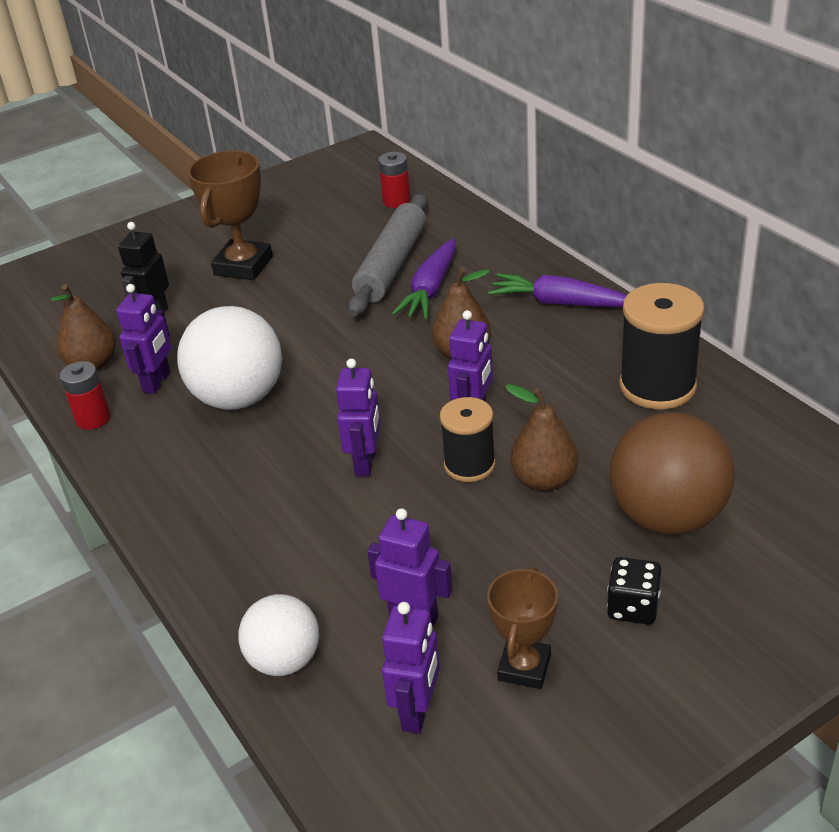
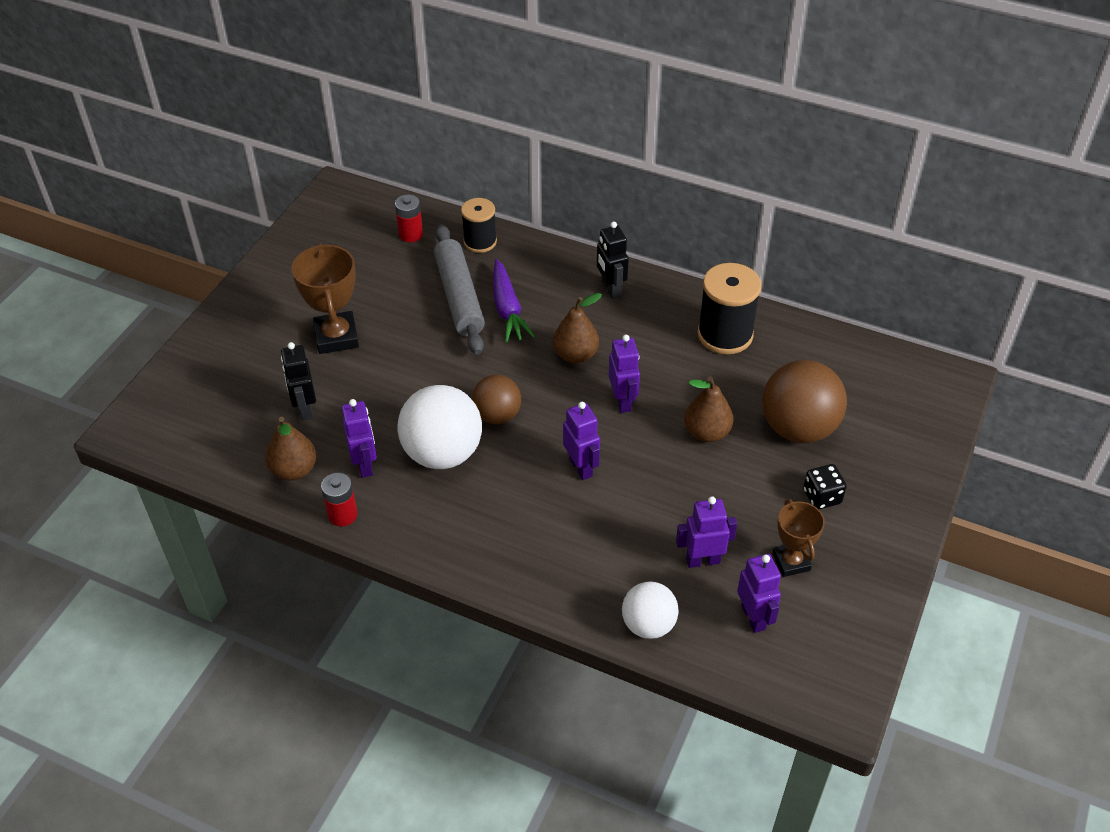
camera: 35 degrees left, 10 degrees up
(326, 382) = (497, 415): none -> brown ball
(469, 465) = (651, 441): black spool -> black spool (480, 242)
(559, 303) = (610, 289): purple carrot -> black robot

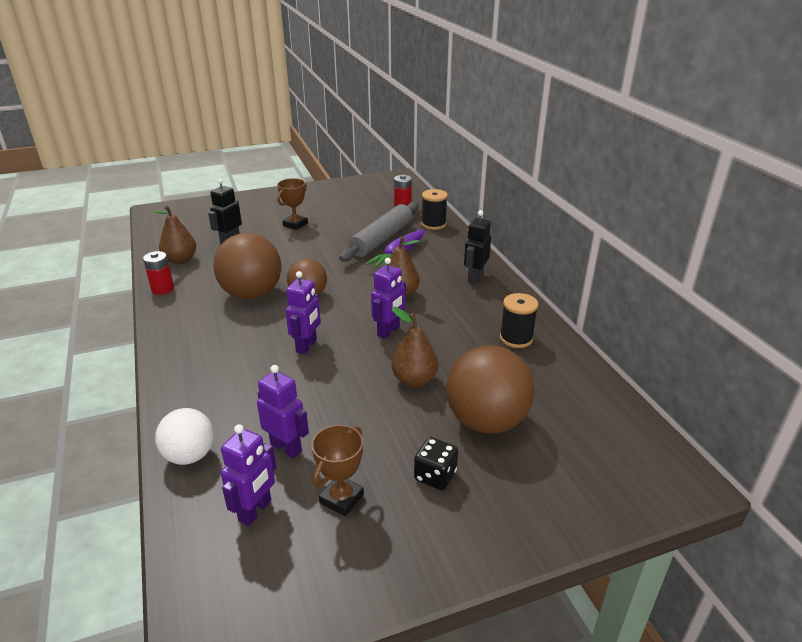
camera: 45 degrees right, 15 degrees down
(337, 337) = (295, 224): brown trophy -> brown trophy, size x0.64
(365, 465) = (210, 276): purple robot -> none
(443, 453) = (252, 294): white ball -> brown ball
(725, 335) = (516, 338): black spool -> black spool, size x0.64

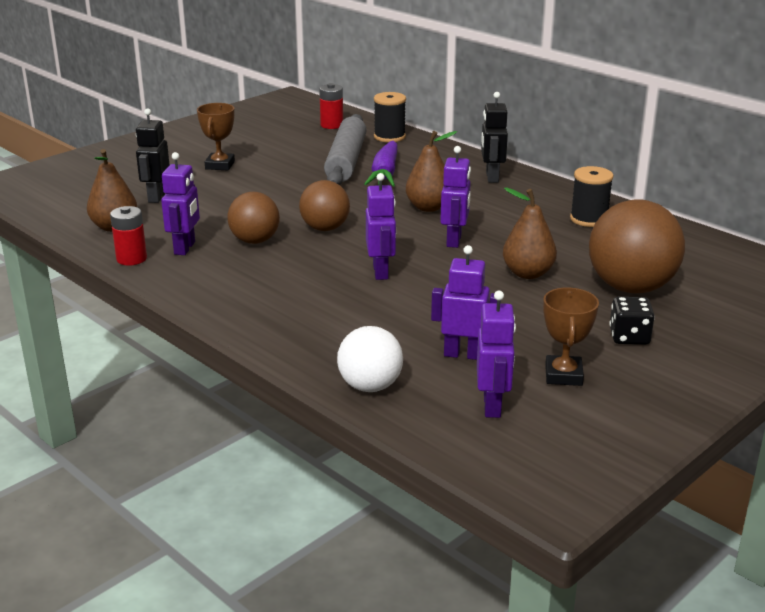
camera: 25 degrees left, 5 degrees down
(203, 289) = (185, 248): none -> purple robot
(252, 294) = (255, 241): brown ball -> brown ball, size x0.61

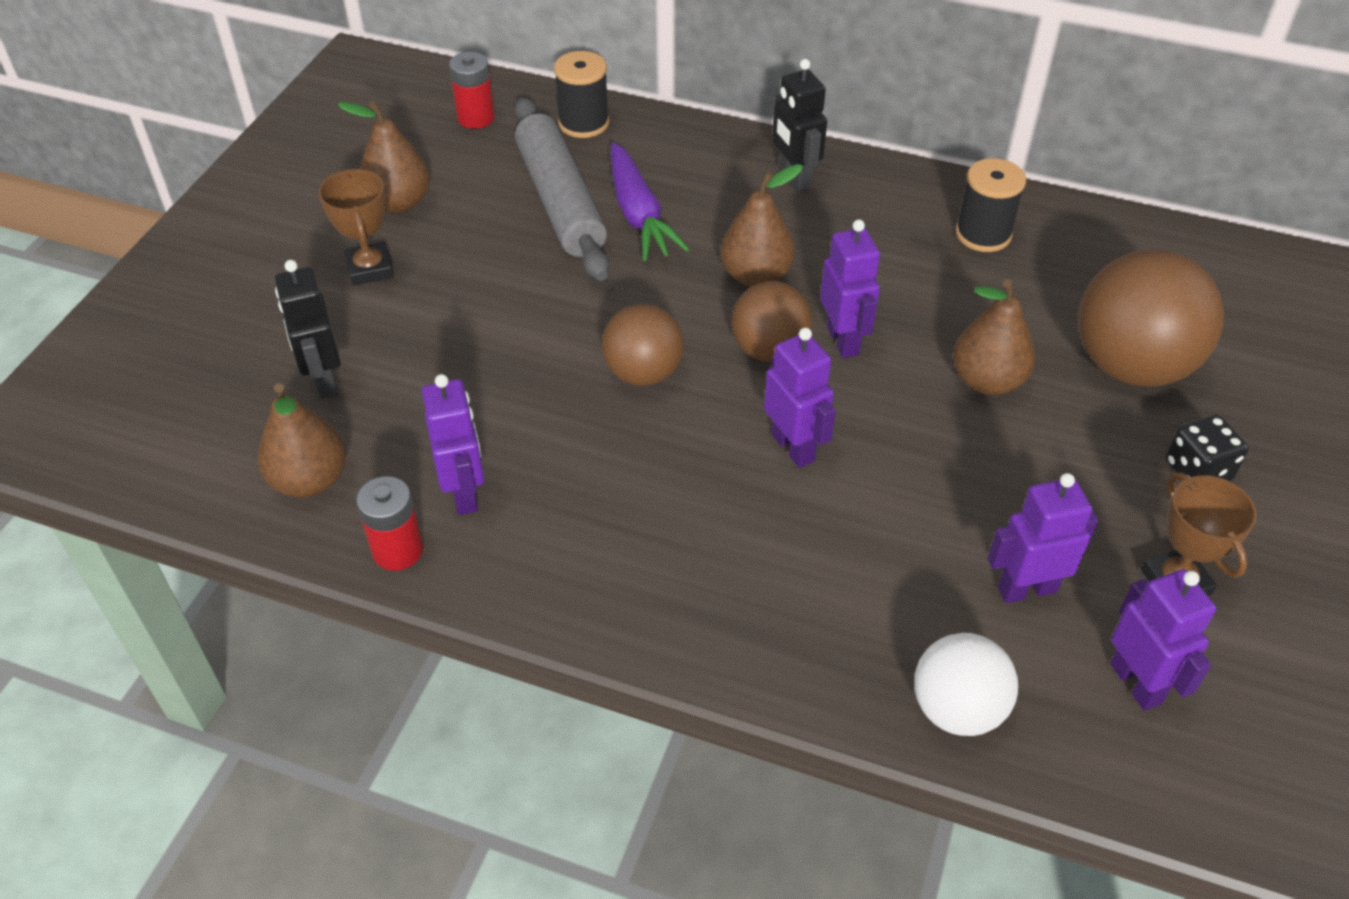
camera: 25 degrees left, 20 degrees up
(255, 241) = (560, 438): brown ball -> brown ball (769, 350)
(259, 146) = (399, 202): none -> brown pear

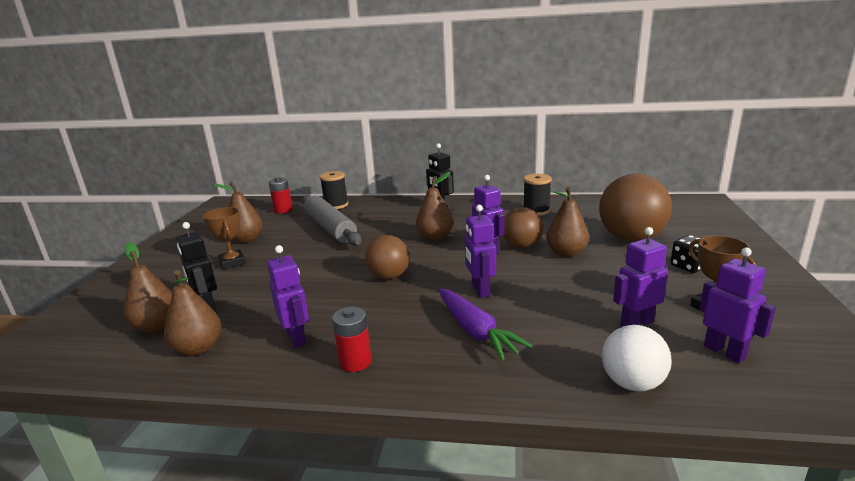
camera: 10 degrees left, 25 degrees down
(243, 411) = (157, 326): none -> brown pear
(398, 550) = (257, 371): red battery -> red battery (355, 362)
(638, 214) = (370, 227): purple carrot -> purple carrot (475, 331)
(769, 350) = (452, 259): brown ball -> brown ball (521, 246)
(793, 447) = (480, 290): purple robot -> purple robot turned 150 degrees counterclockwise

